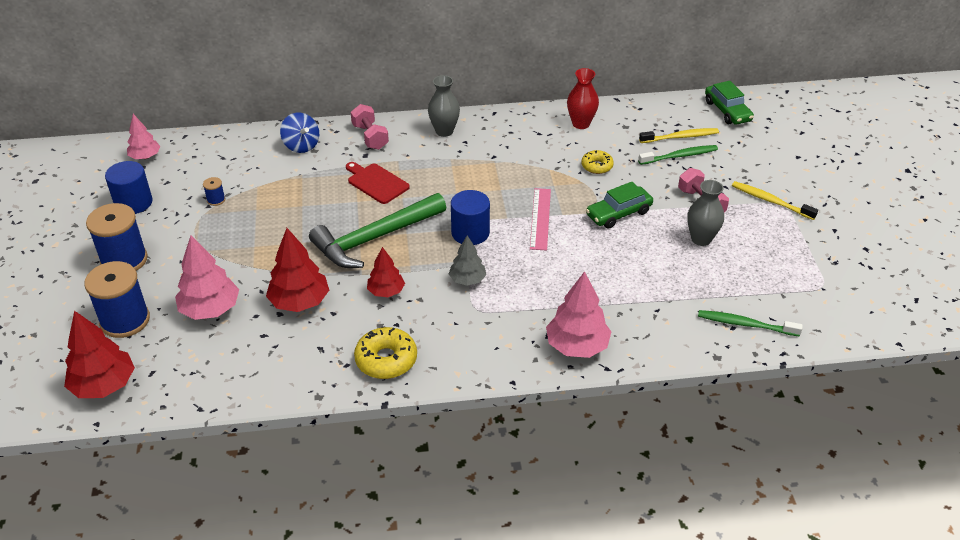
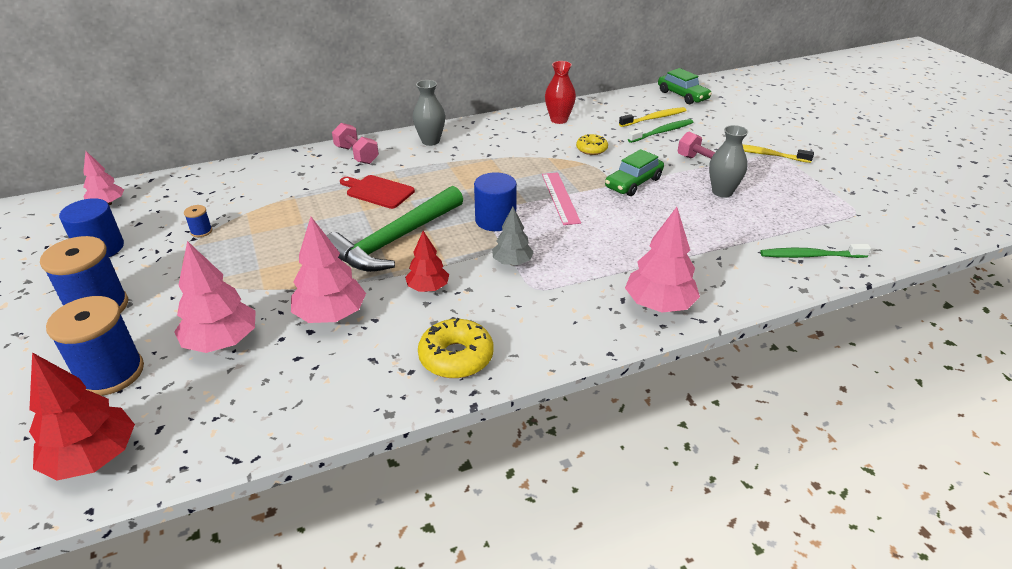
camera: 15 degrees left, 5 degrees down
(300, 302) = (331, 315): red tree -> pink tree
(301, 145) = (285, 171): blue spinning top -> none

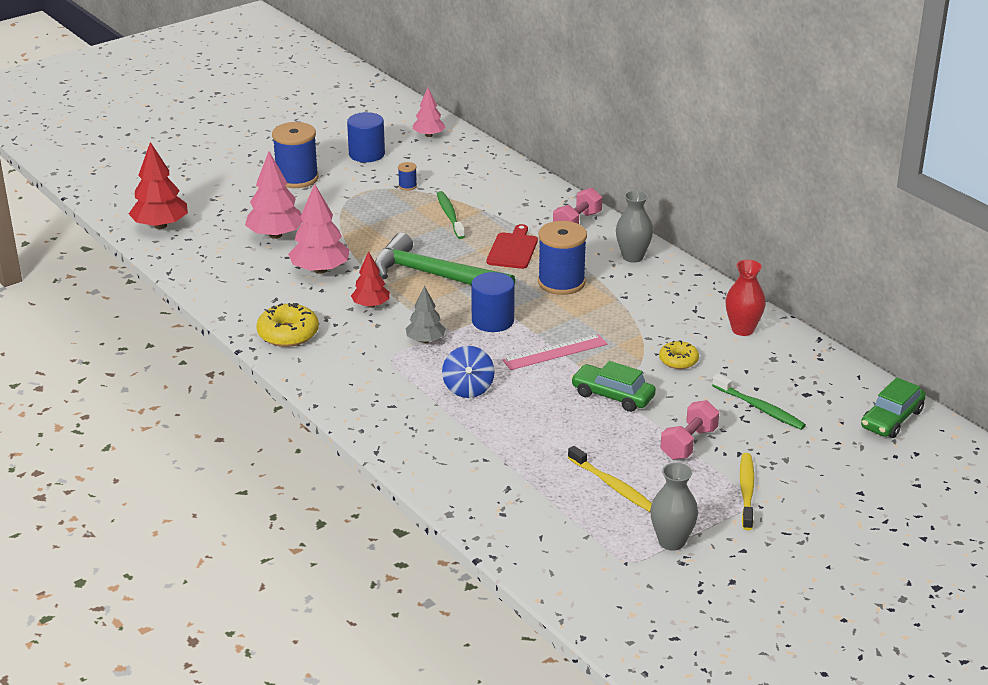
camera: 75 degrees right, 5 degrees down
(111, 373) = (232, 206): blue spool -> blue spool (561, 282)
(604, 250) = (468, 389): none -> blue spinning top
(654, 118) = (797, 400): yellow toothbrush -> yellow toothbrush (612, 486)
(659, 304) = (391, 426): pink tree -> none
(722, 192) = (626, 459): grey vase -> grey vase (672, 542)
(810, 256) = (515, 520): green toothbrush -> green toothbrush (450, 215)

